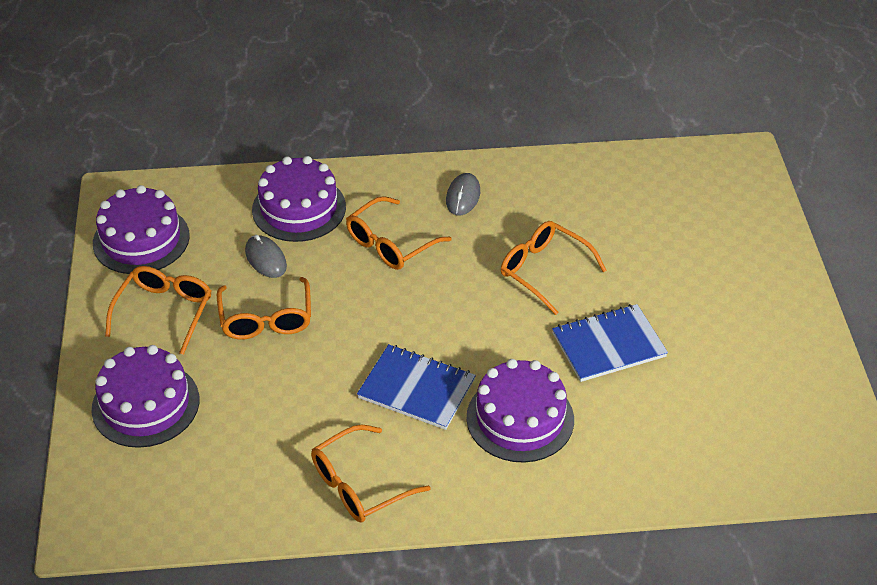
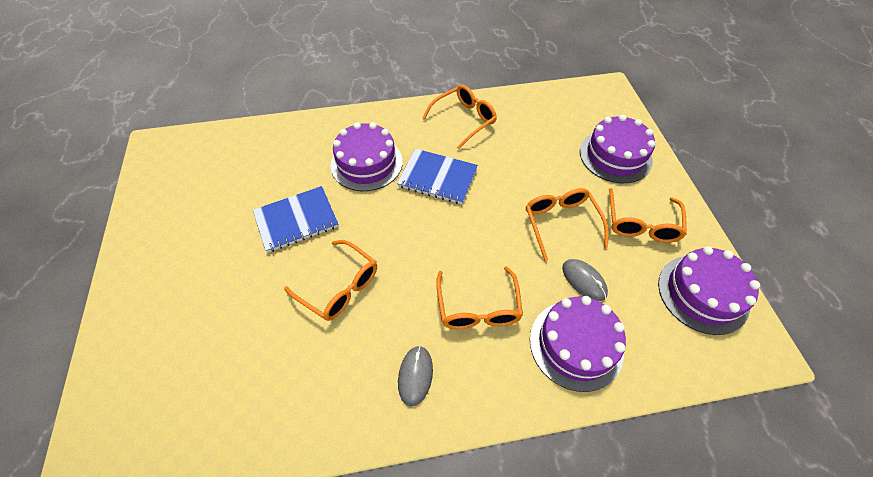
camera: 175 degrees right, 10 degrees up
(391, 243) = (478, 307): orange glasses -> orange glasses turned 135 degrees clockwise

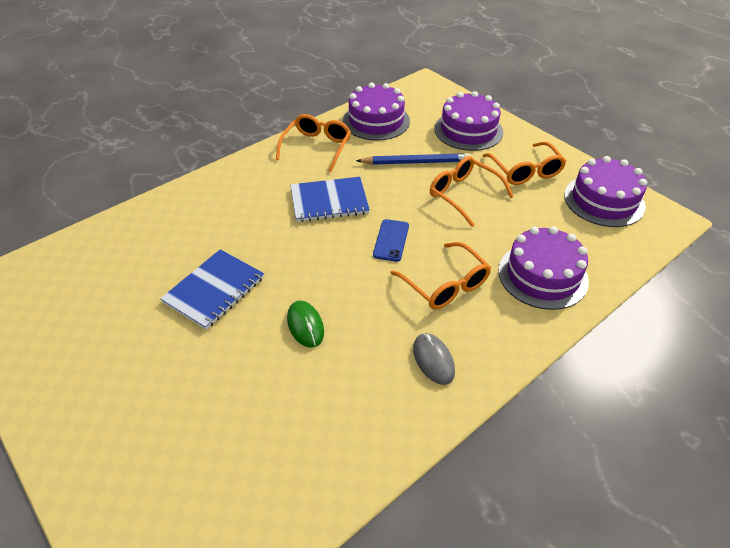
camera: 30 degrees left, 10 degrees down
(339, 286) = (305, 325): orange glasses -> green mouse
(366, 163) = (249, 215): purple cake -> purple cake (376, 121)
(462, 240) = (391, 240): none -> blue phone
(540, 170) = (416, 162): none -> blue pencil
(584, 280) = (513, 228): grey mouse -> none

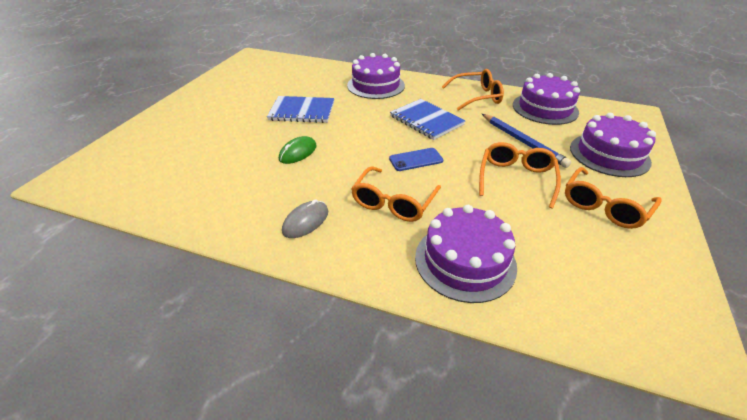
camera: 60 degrees right, 5 degrees down
(604, 200) = (644, 281): purple cake -> purple cake (376, 85)

